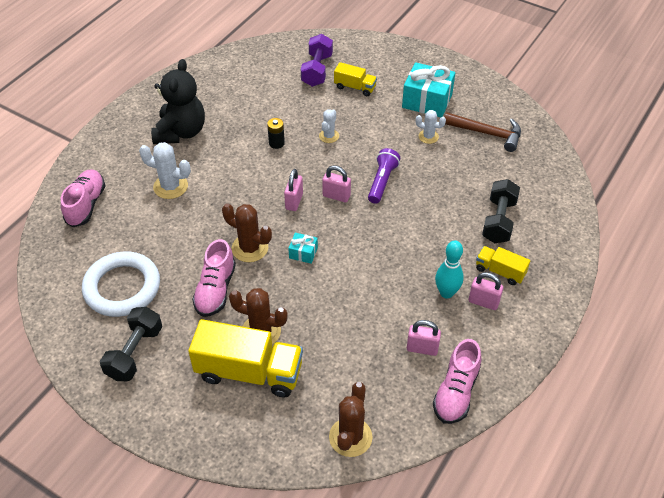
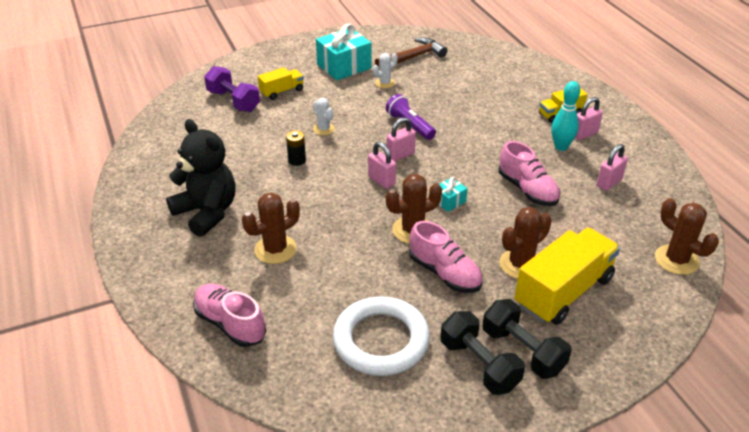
camera: 55 degrees left, 10 degrees down
(170, 186) = (275, 249): white cactus -> brown cactus
(456, 392) = (664, 185): pink shoe -> pink shoe (527, 190)
(498, 221) = (509, 92): black dumbbell -> black dumbbell (522, 351)

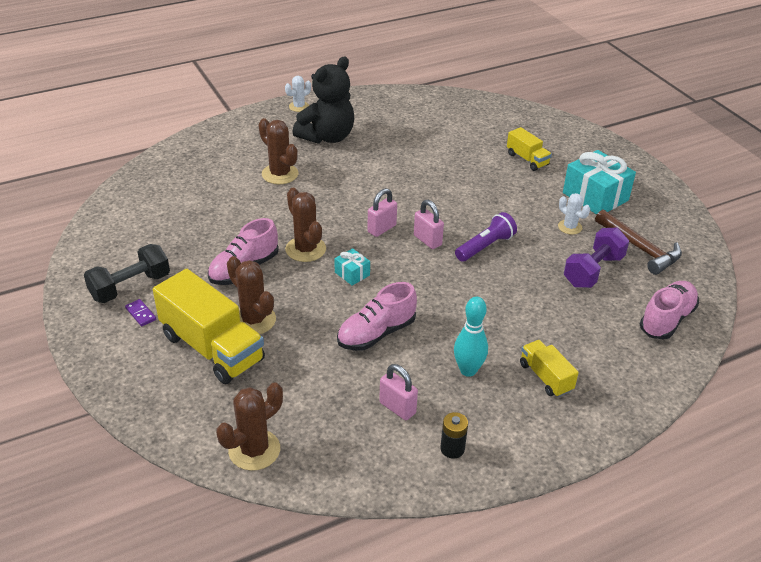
camera: 85 degrees right, 0 degrees up
(230, 324) = (196, 161): pink shoe -> pink shoe (666, 319)
(233, 101) = (500, 133): purple dumbbell -> purple dumbbell (593, 271)
(297, 160) = (407, 176): black battery -> black battery (452, 449)
(324, 129) = (464, 189): white cactus -> white cactus (299, 107)
(381, 340) = (167, 233): white ring -> none
(522, 351) = (140, 314): black dumbbell -> purple domino
(584, 134) = (502, 397): pink padlock -> none

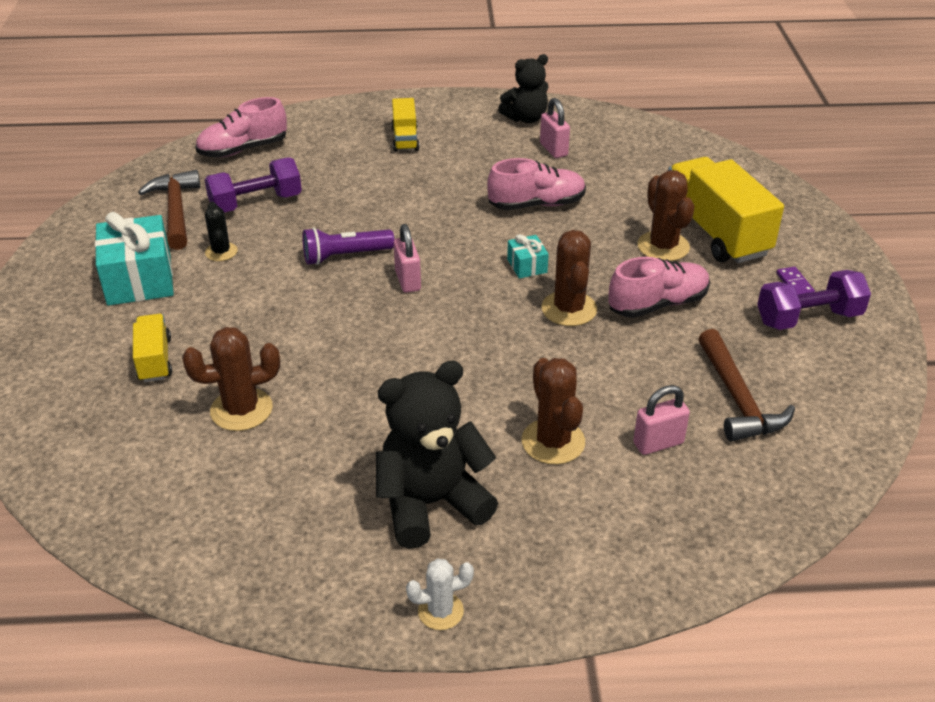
camera: 155 degrees left, 0 degrees up
(130, 287) = (808, 318): black dumbbell -> purple dumbbell
(177, 220) = (738, 399): none -> brown hammer
(254, 450) = (692, 152): brown cactus -> brown cactus (241, 410)
(382, 229) = (454, 310): pink padlock -> pink padlock (658, 443)
(452, 449) = (526, 118): black battery -> black teddy bear
(468, 370) = (469, 158): turquoise bowling pin -> none
(570, 227) = (221, 252): white cactus -> black cactus

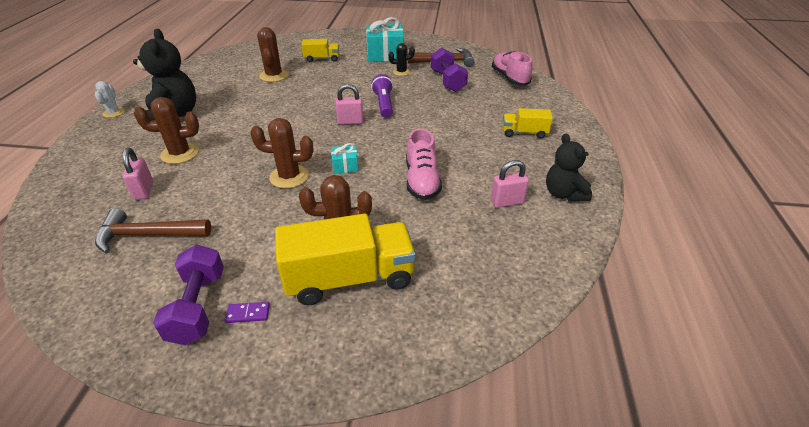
camera: 100 degrees right, 0 degrees up
(657, 304) = (270, 219): pink shoe -> none

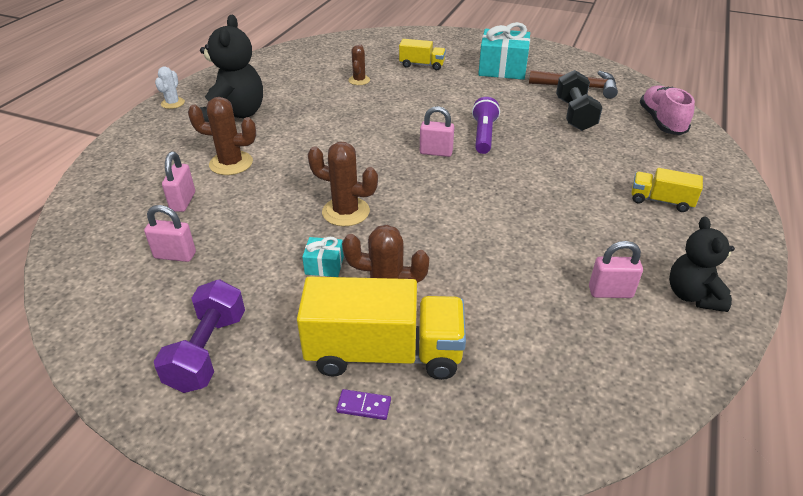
camera: 15 degrees right, 0 degrees up
(148, 235) = (175, 255): brown hammer -> pink padlock
(248, 314) = (259, 371): purple domino -> purple domino (364, 406)
(274, 76) = (359, 80): brown cactus -> brown cactus, size x0.62
(345, 166) = (415, 209): turquoise gift -> turquoise gift (324, 265)
(401, 72) = (517, 95): black cactus -> none
(422, 181) = (505, 244): pink shoe -> none
(447, 81) = (575, 115): purple dumbbell -> black dumbbell

